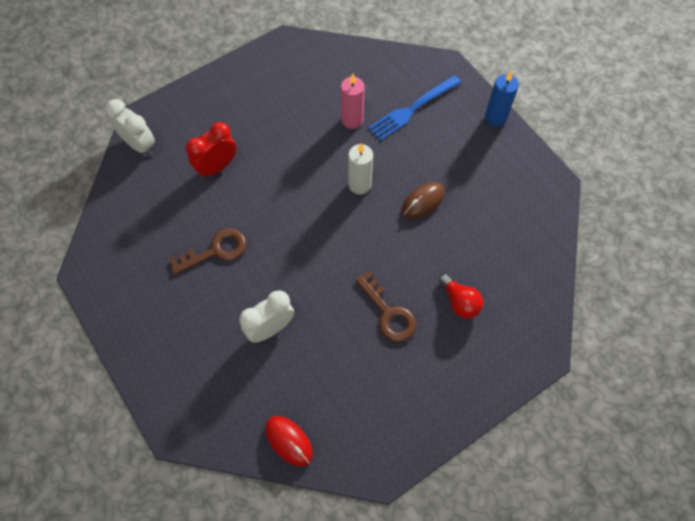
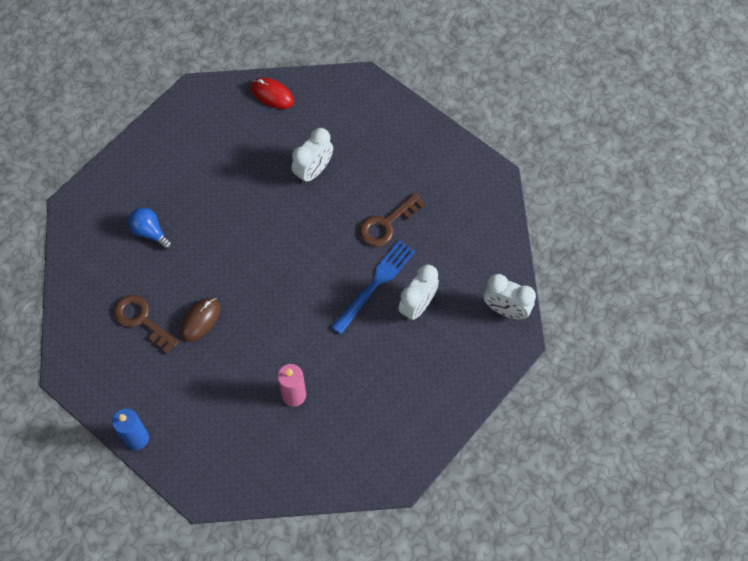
camera: 165 degrees right, 0 degrees up
(217, 167) = (417, 306): red clock -> white clock
(359, 185) = (268, 322): white candle -> none
(388, 313) = (213, 208): brown key -> brown key (142, 320)
(412, 109) = (231, 425): blue fork -> blue fork (375, 283)
(460, 302) = (150, 232): red light bulb -> blue light bulb

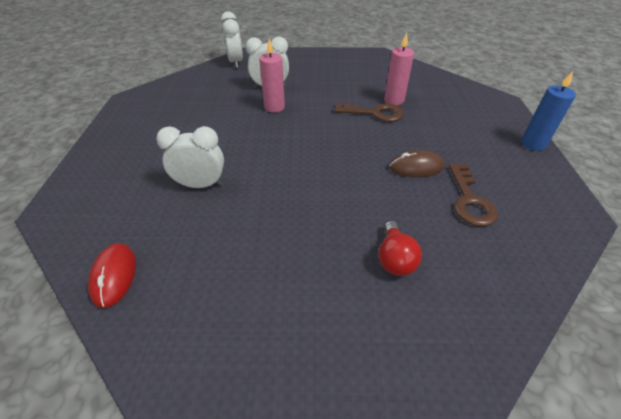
camera: 130 degrees left, 20 degrees down
(150, 232) = (394, 259): blue light bulb -> red light bulb
(375, 283) = (274, 107): blue fork -> pink candle
(386, 224) = (218, 124): brown key -> brown key (374, 113)

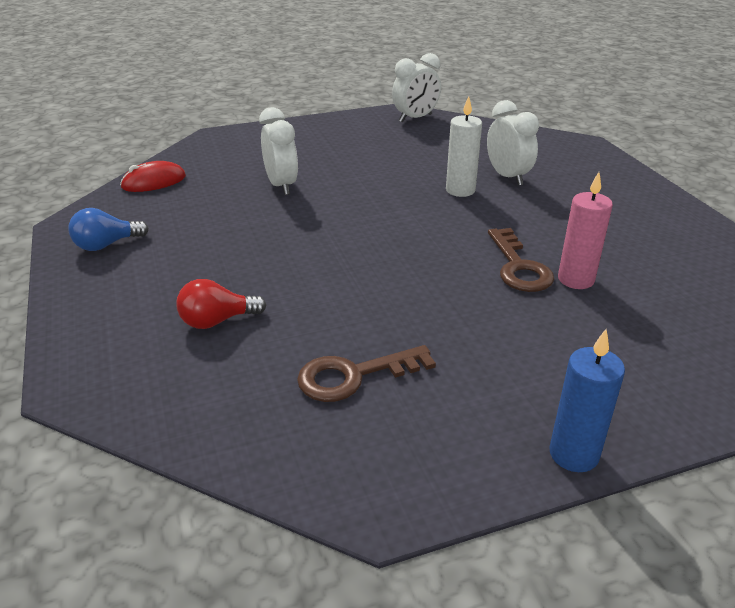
camera: 70 degrees right, 10 degrees down
(229, 332) = (106, 245): none -> blue light bulb
(235, 62) = (547, 141): white clock -> white clock (415, 118)
(274, 107) = (460, 190): pink candle -> white candle
(416, 167) = (403, 320): brown mouse -> none

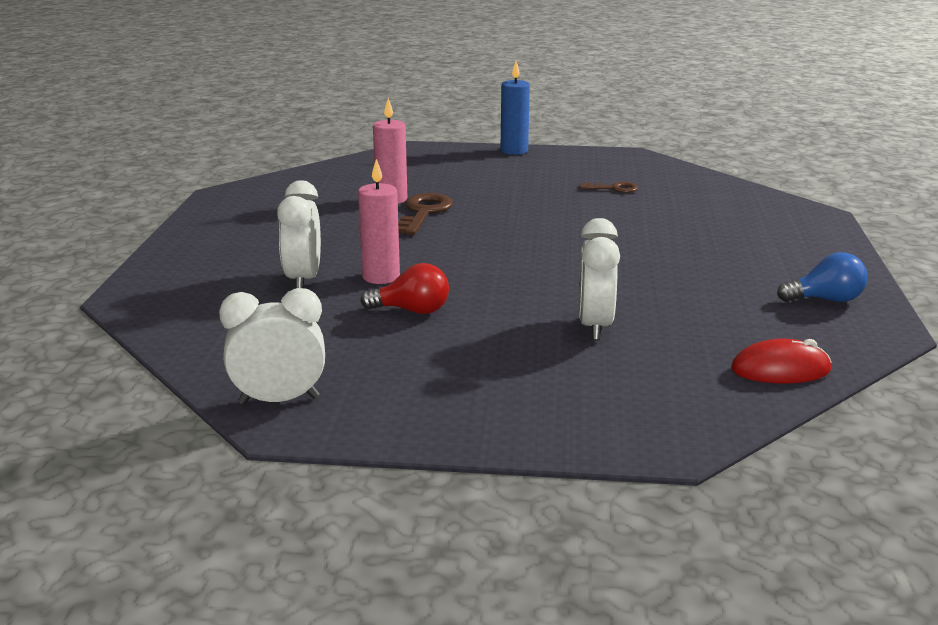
camera: 155 degrees left, 10 degrees down
(217, 321) = (706, 227): red light bulb -> red light bulb (412, 311)
(354, 376) = (613, 188): brown key -> brown key, size x0.58
(460, 190) = (381, 277): white candle -> pink candle

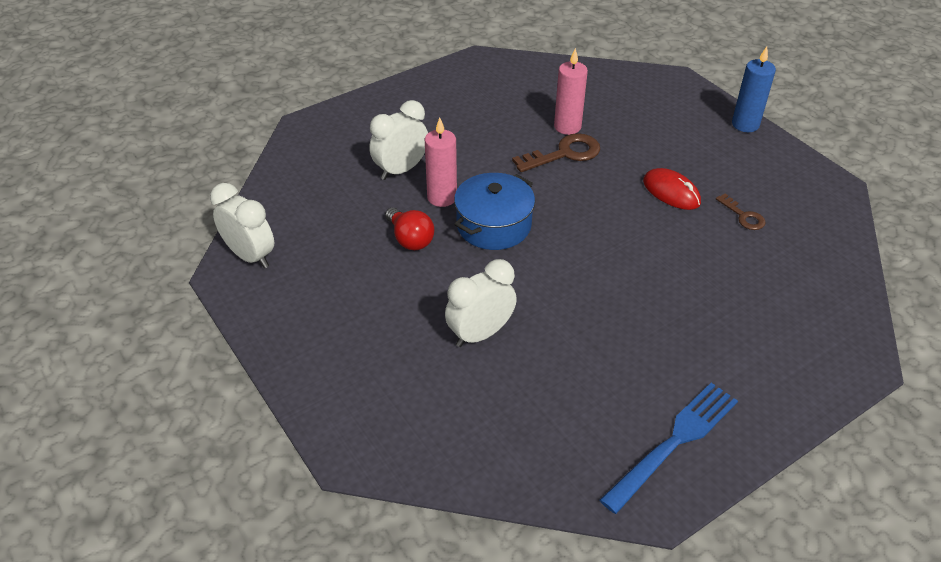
camera: 50 degrees right, 20 degrees up
(461, 270) = (494, 225): none -> blue pot
(780, 370) = (516, 465): red mouse -> red mouse (671, 192)
(826, 300) = (674, 442): blue light bulb -> blue fork

